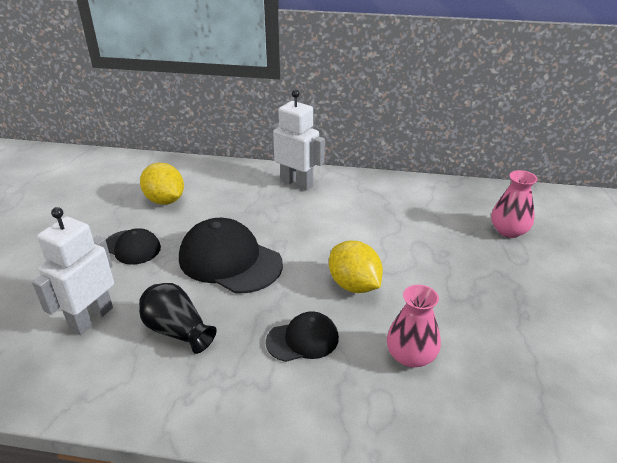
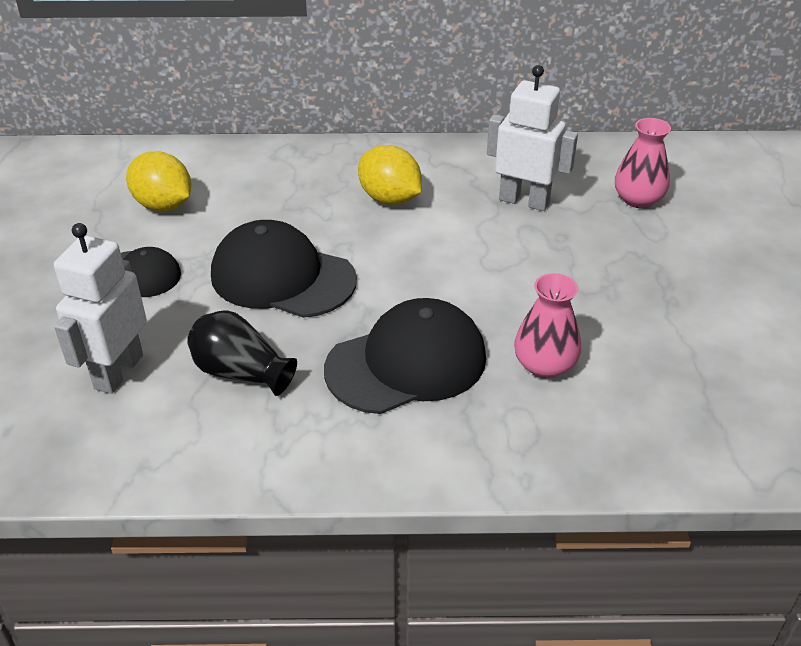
camera: 10 degrees left, 5 degrees up
(297, 183) = (344, 163): white robot -> white robot (524, 201)
(303, 340) = (407, 363): black cap -> black cap, size x1.76
(354, 285) = (455, 289): yellow lemon -> yellow lemon (390, 199)

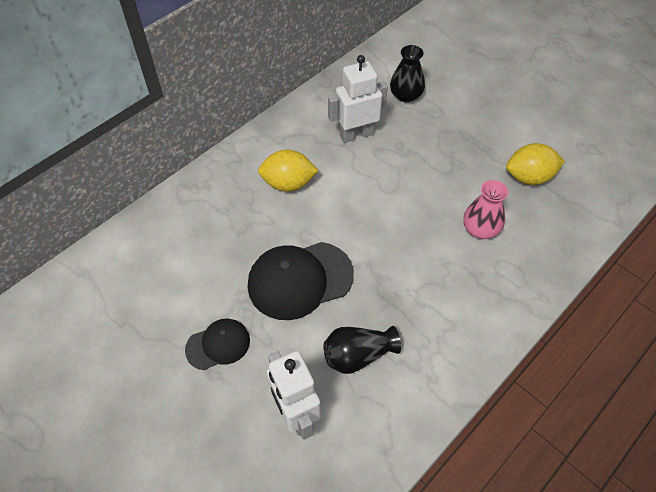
camera: 45 degrees left, 15 degrees up
(163, 205) = (163, 287): yellow lemon -> yellow lemon (529, 177)
(407, 363) = (424, 279): black cap -> none
(638, 199) = (406, 95): pink vase -> black vase

